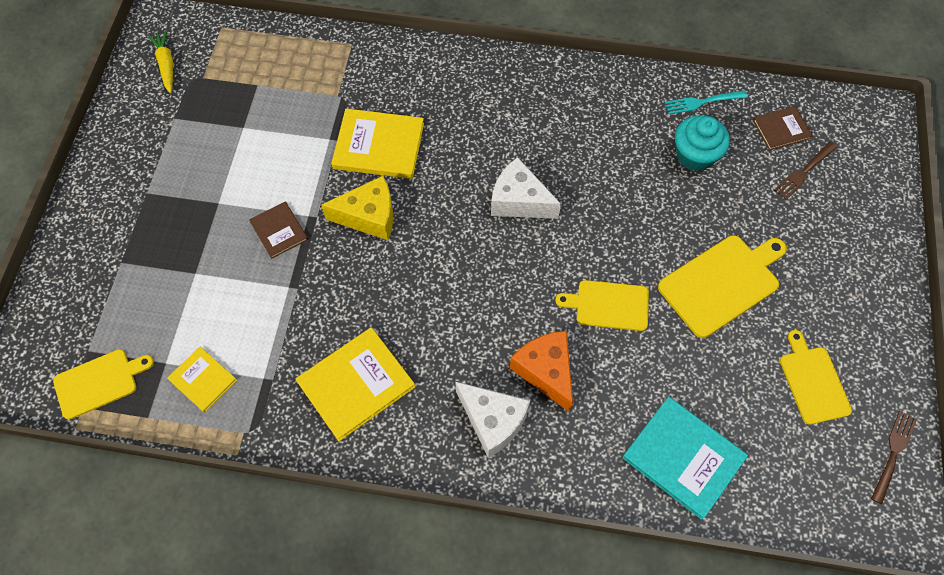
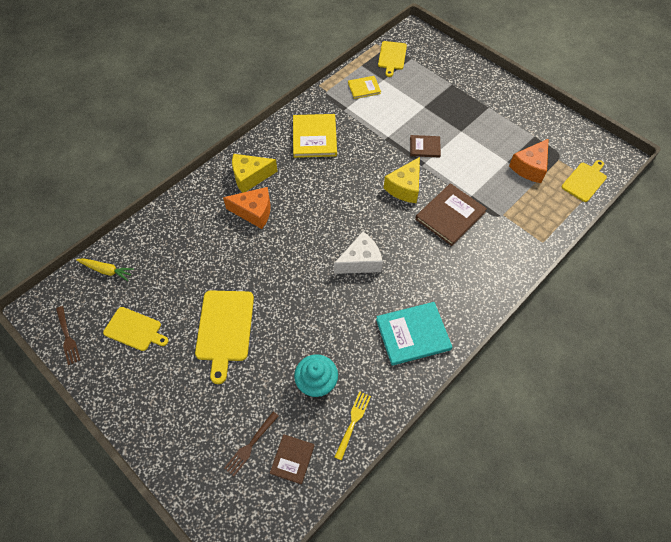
camera: 125 degrees right, 5 degrees down
(166, 65) = (579, 147): yellow carrot -> yellow carrot (106, 270)
(237, 100) = (530, 167): none -> orange cheese
(379, 146) = (450, 215): yellow book -> brown book
(493, 421) = (250, 177): white cheese -> yellow cheese
(608, 305) = (262, 262): yellow cutting board -> yellow cutting board (585, 181)
(683, 457) = (161, 240): turquoise book -> turquoise book (413, 334)
(703, 102) = (353, 423): turquoise fork -> yellow fork
(804, 171) = (251, 444): brown fork -> brown fork turned 135 degrees counterclockwise

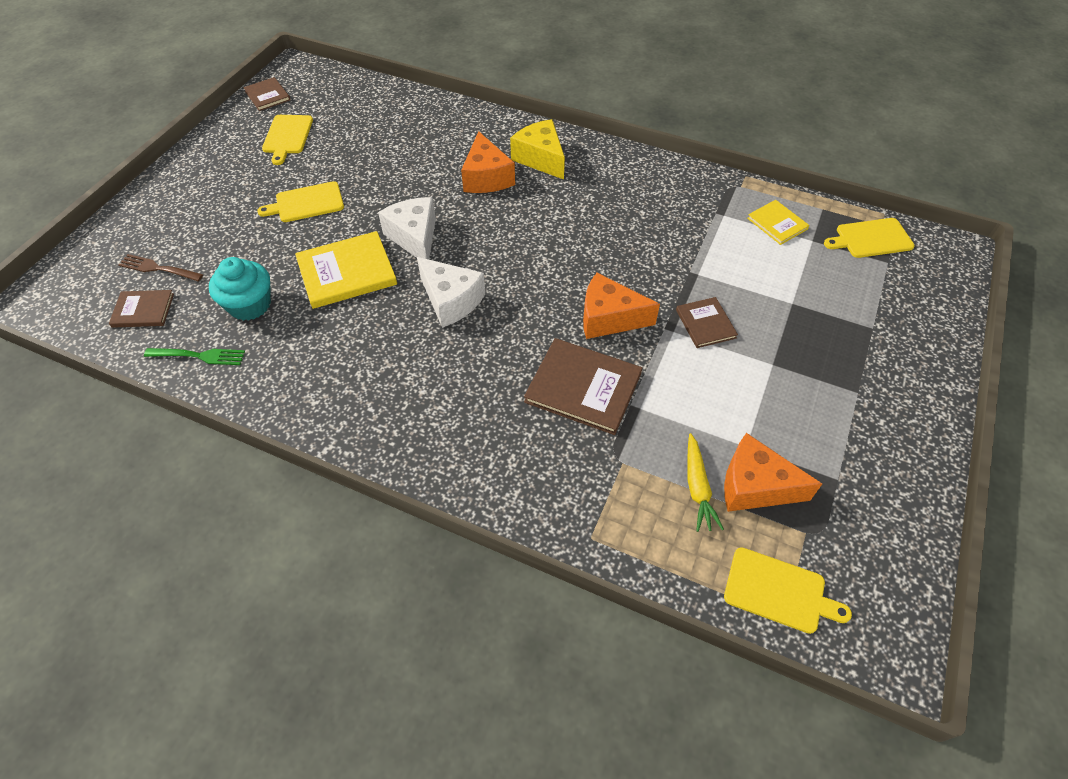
camera: 70 degrees right, 5 degrees down
(67, 337) = (267, 95): brown fork -> brown book
(106, 270) = (356, 94): yellow carrot -> yellow carrot (697, 487)
(224, 329) = (306, 203): yellow cutting board -> yellow cutting board, size x0.66
(294, 268) = (414, 237): none -> white cheese
(314, 137) = (644, 197): yellow book -> yellow book (347, 272)
(353, 423) = (198, 356): yellow fork -> green fork
(405, 187) = (609, 318): yellow cheese -> orange cheese
(413, 334) = (348, 389): turquoise book -> none

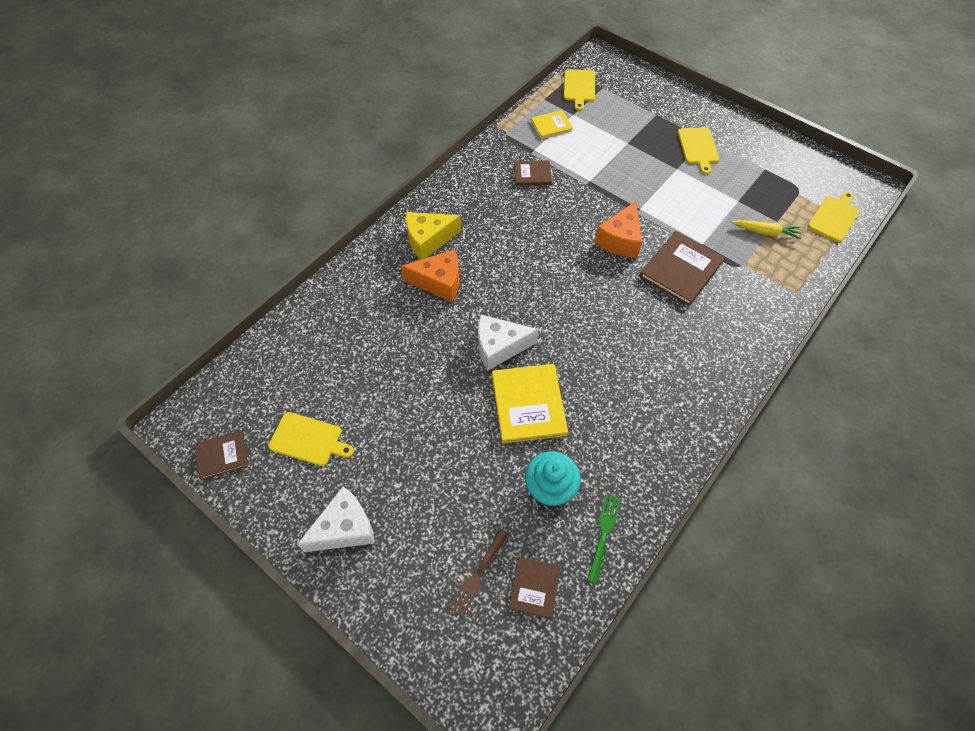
camera: 75 degrees left, 5 degrees up
(306, 203) = (423, 429): yellow cutting board -> yellow cutting board (698, 148)
(451, 300) = (580, 333): white cheese -> white cheese (345, 528)
(705, 324) = (636, 190): brown book -> brown book (532, 174)
(755, 486) = (766, 206): orange cheese -> none

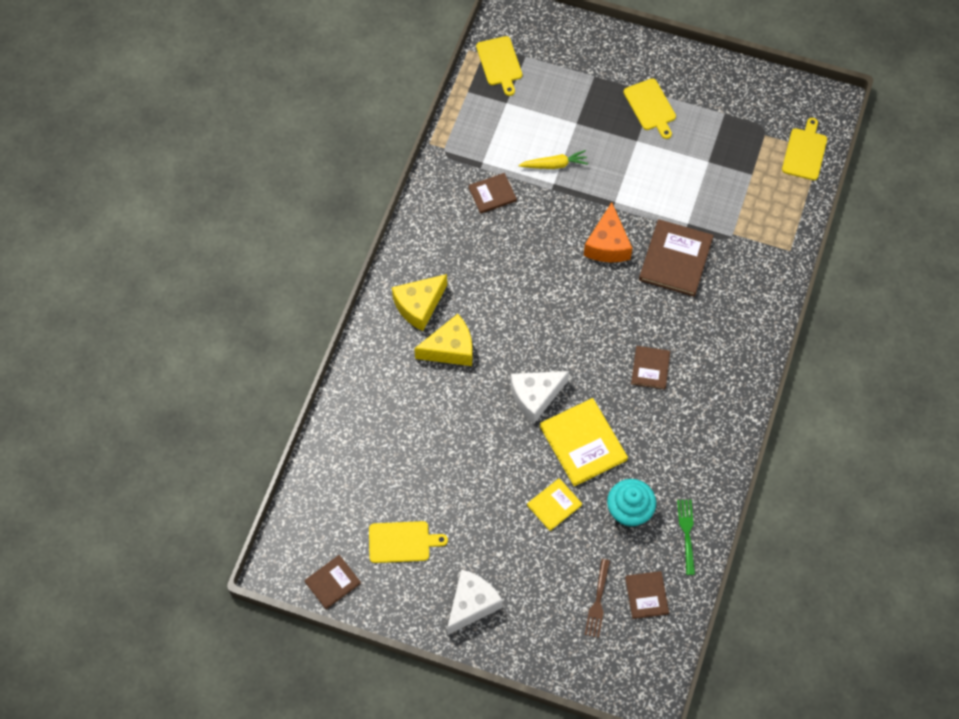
camera: 20 degrees left, 5 degrees up
(439, 282) = (450, 349): orange cheese -> yellow cheese
(551, 126) = (489, 125): yellow book -> yellow book (554, 505)
(622, 356) = (650, 368): none -> brown book
(765, 232) = (743, 191): yellow carrot -> yellow carrot (554, 165)

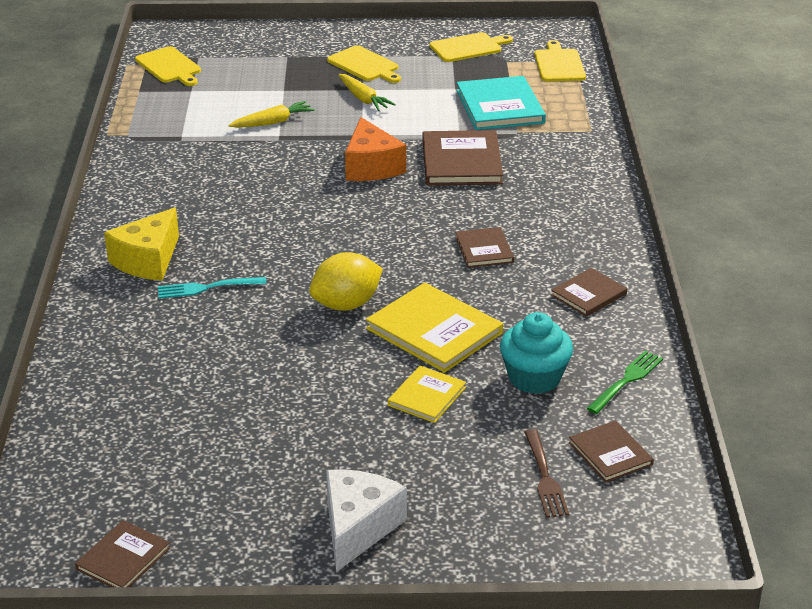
camera: 20 degrees left, 30 degrees down
(402, 542) = (218, 487): yellow cutting board -> yellow cutting board (468, 47)
(450, 349) = (208, 288): yellow cheese -> turquoise fork
(492, 194) = (205, 156): brown book -> brown book (588, 294)
(535, 397) = (346, 305): white cheese -> yellow lemon
(633, 153) = (363, 99): none -> yellow carrot
(687, 534) = (626, 381): green fork -> green fork turned 60 degrees clockwise
(733, 196) = (500, 107): none -> turquoise book

